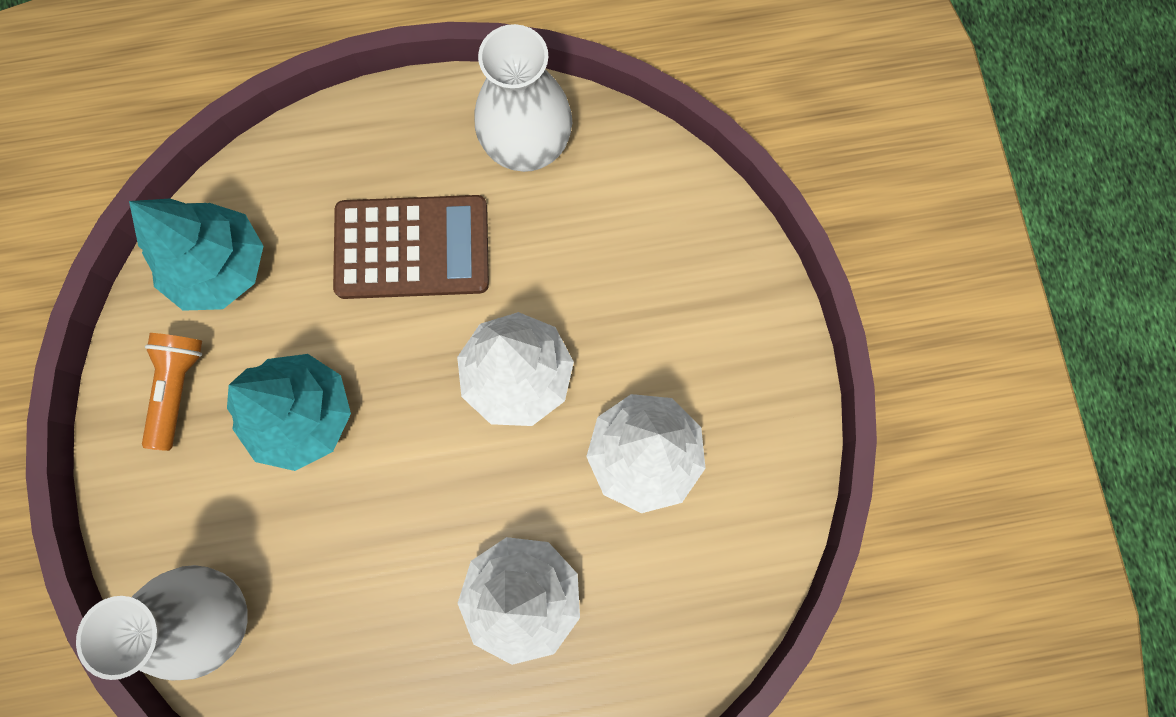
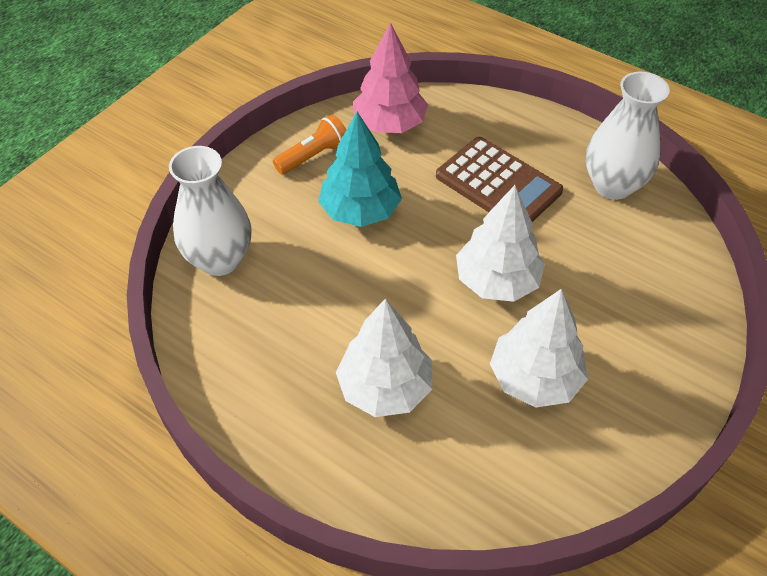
camera: 45 degrees right, 25 degrees down
(219, 267) = (389, 124): turquoise tree -> pink tree

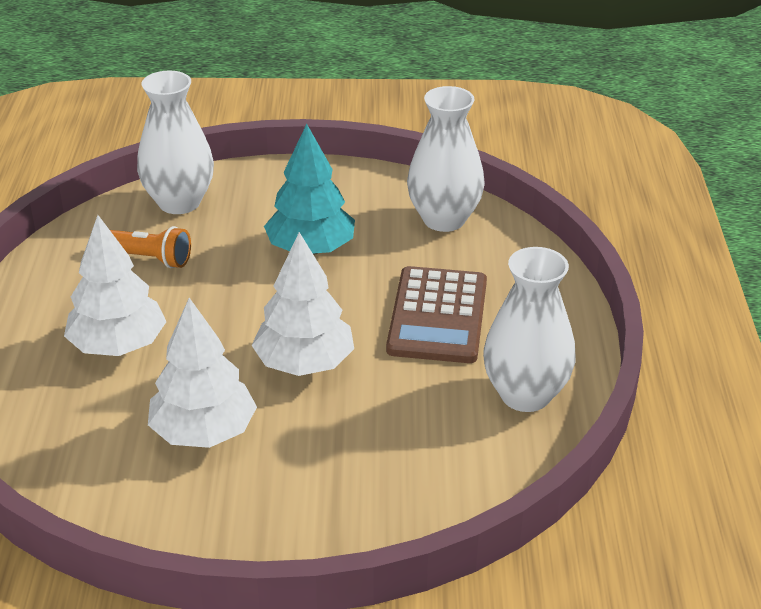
camera: 55 degrees right, 15 degrees down
(313, 156) = (351, 196): orange flashlight -> orange flashlight (148, 259)
(389, 124) = (444, 219): pink tree -> white vase

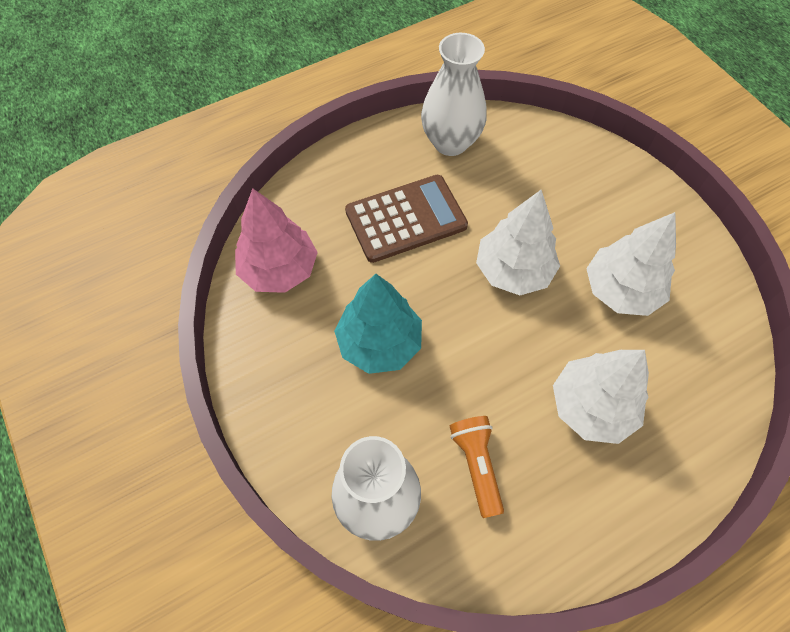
camera: 120 degrees left, 25 degrees up
(444, 219) = (279, 269): white vase -> pink tree

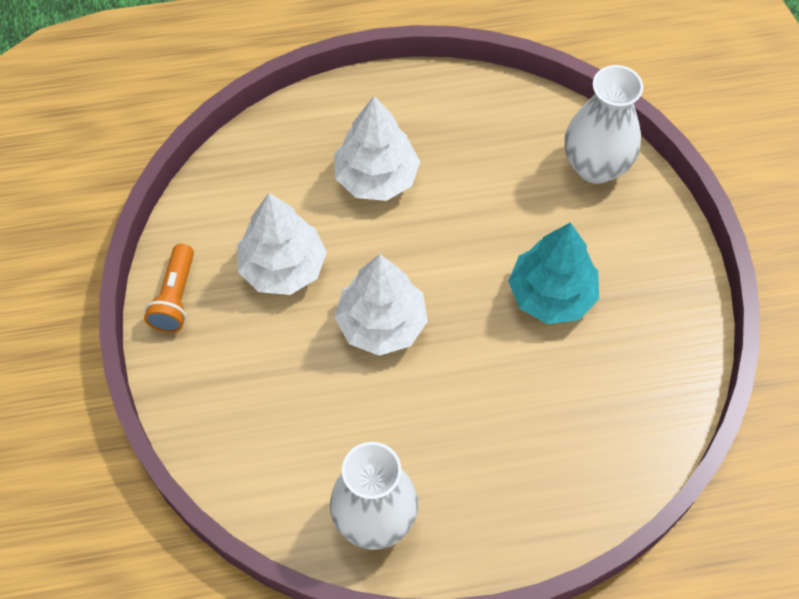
camera: 160 degrees left, 0 degrees up
(279, 269) = (638, 409): pink tree -> none
(406, 219) = (474, 425): brown calculator -> none
(476, 465) = (500, 166): orange flashlight -> orange flashlight (175, 297)

